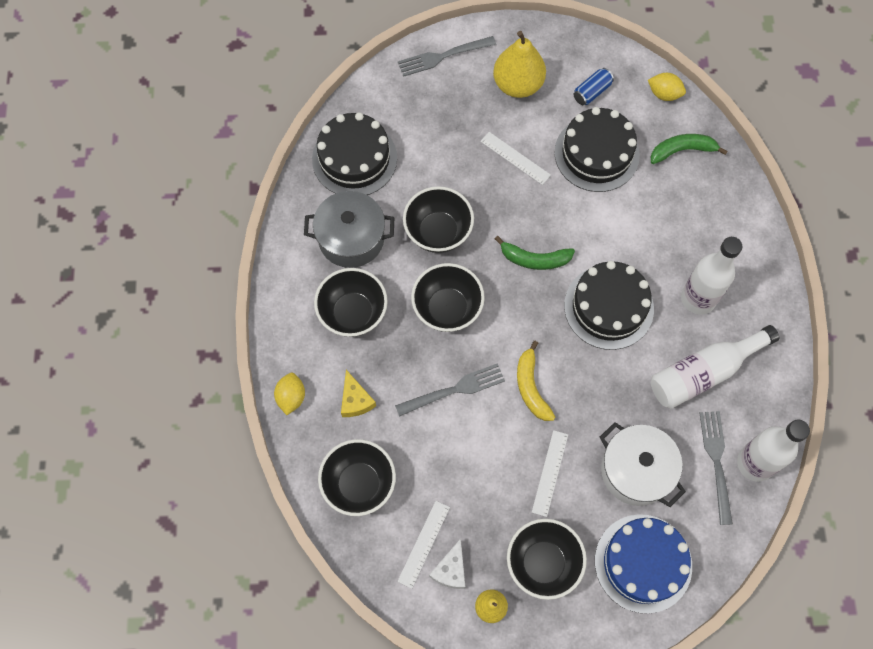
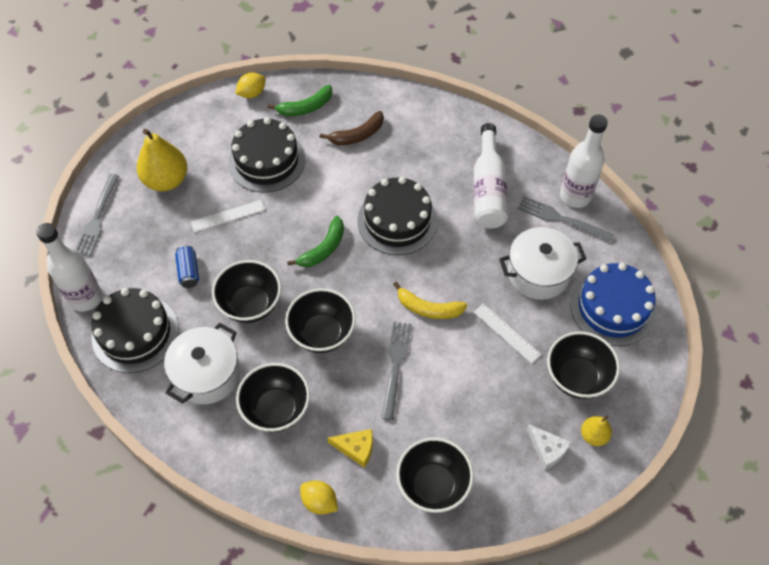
camera: 60 degrees left, 10 degrees down
(351, 238) = (207, 374): grey pot -> white pot
(423, 544) = (514, 459): white ruler -> none
(592, 92) = (213, 136): blue can -> blue can (189, 271)
(682, 150) = (305, 107): green banana -> green banana turned 135 degrees counterclockwise
(683, 216) = (357, 135): none -> brown banana
(698, 298) = (428, 161): white bottle -> white bottle (85, 298)

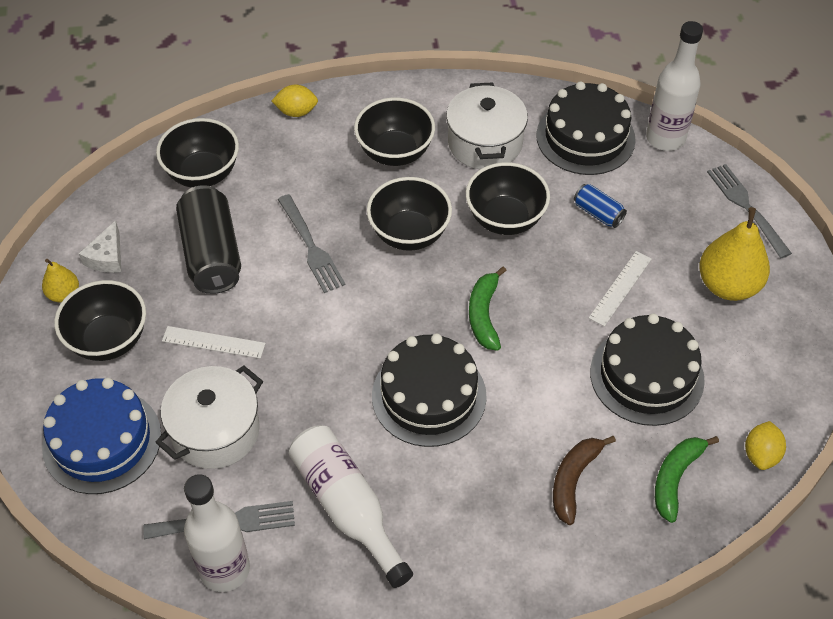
camera: 145 degrees right, 5 degrees down
(356, 448) = (295, 163): yellow cheese -> none
(428, 308) = (318, 319): yellow banana -> none
(469, 403) = (212, 254): none -> black can
(547, 450) = (107, 257): white cheese -> white cheese turned 90 degrees counterclockwise

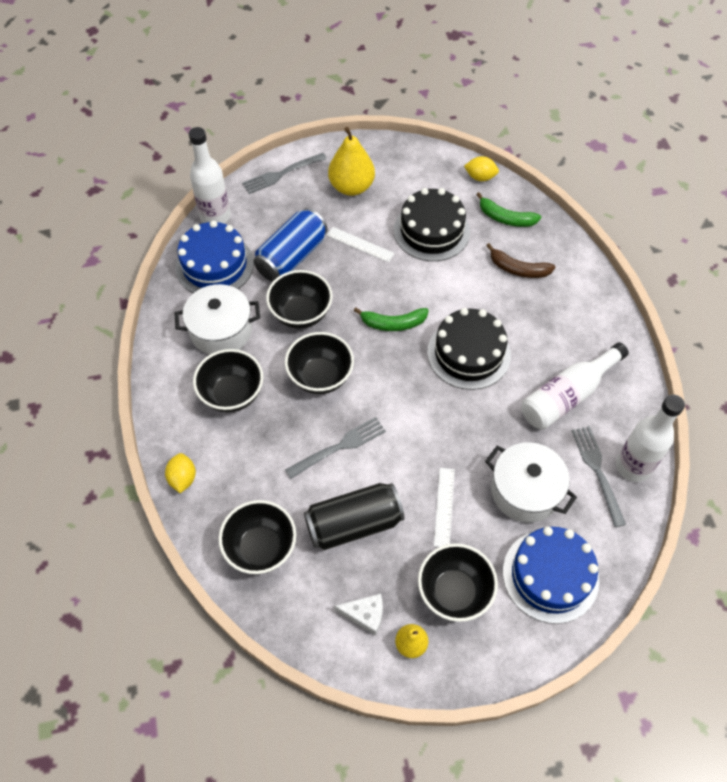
camera: 95 degrees left, 5 degrees up
(585, 137) = (214, 265): black cake -> blue cake
(598, 213) = (292, 257): blue can -> blue can, size x2.02

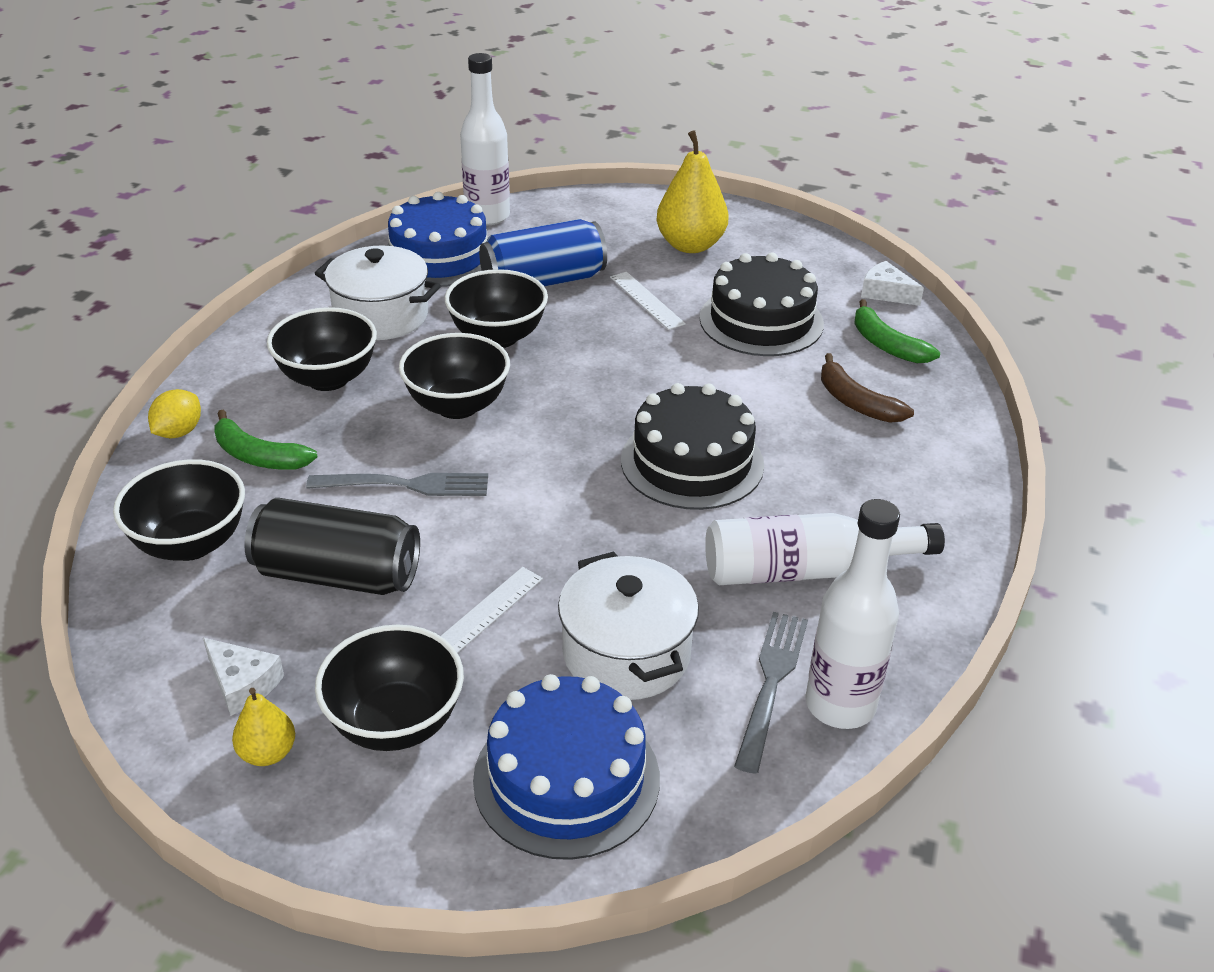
camera: 30 degrees right, 20 degrees down
(281, 174) = (610, 206): grey fork -> none
(393, 323) = (612, 391): green banana -> green banana (258, 456)
(480, 177) = (886, 293): yellow lemon -> white cheese

